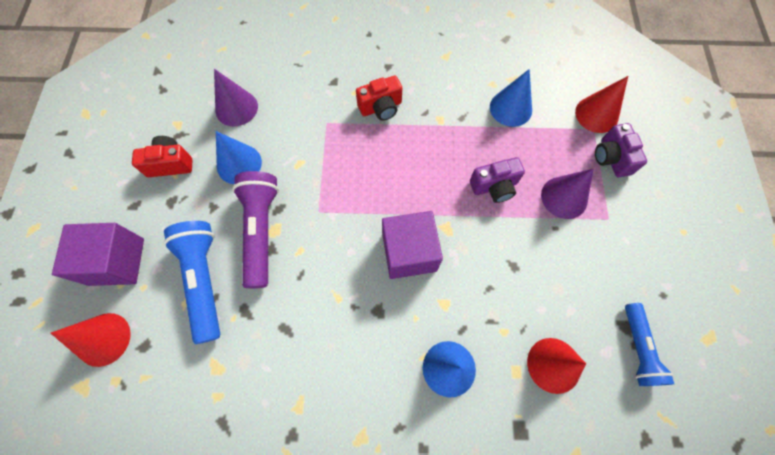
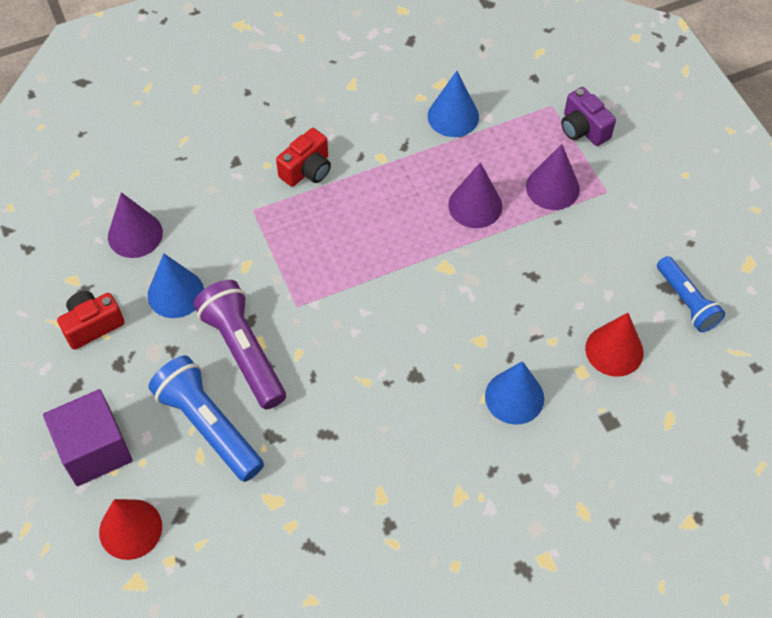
camera: 25 degrees left, 10 degrees down
(409, 253) = (418, 307): purple cube -> none
(494, 187) = (475, 205): purple camera -> purple cone
(596, 114) = (548, 88): red cone -> none

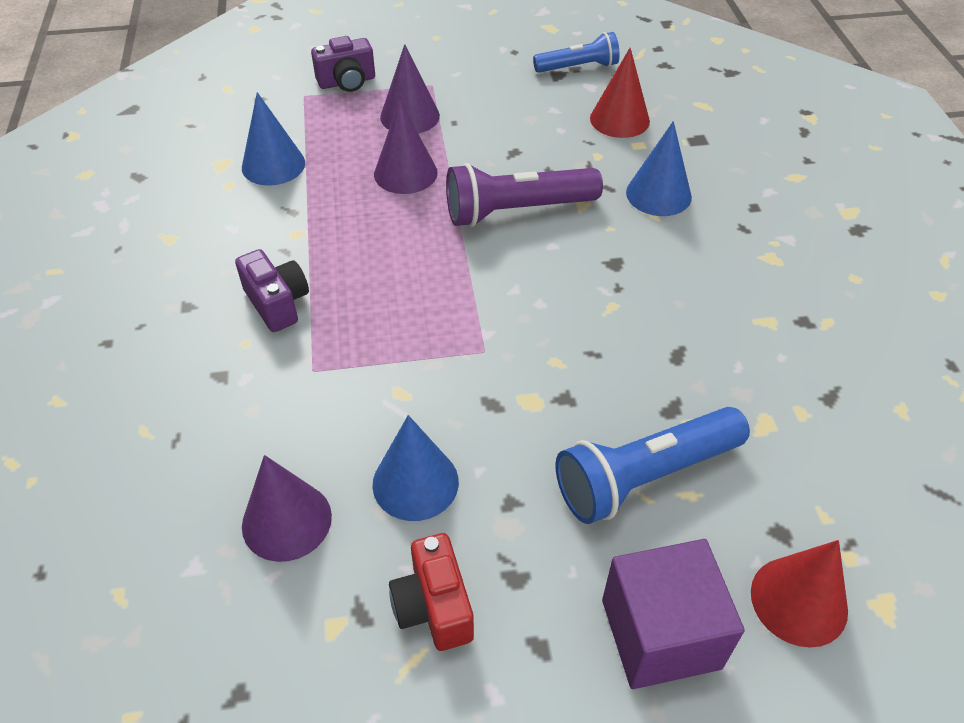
camera: 75 degrees left, 10 degrees down
(243, 351) = (537, 418): purple flashlight -> purple flashlight (517, 211)
(307, 170) = (277, 303): red camera -> purple camera

